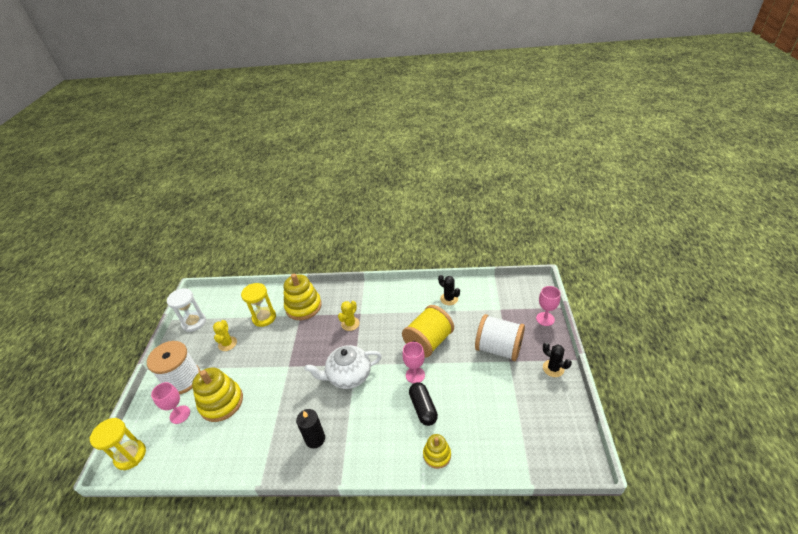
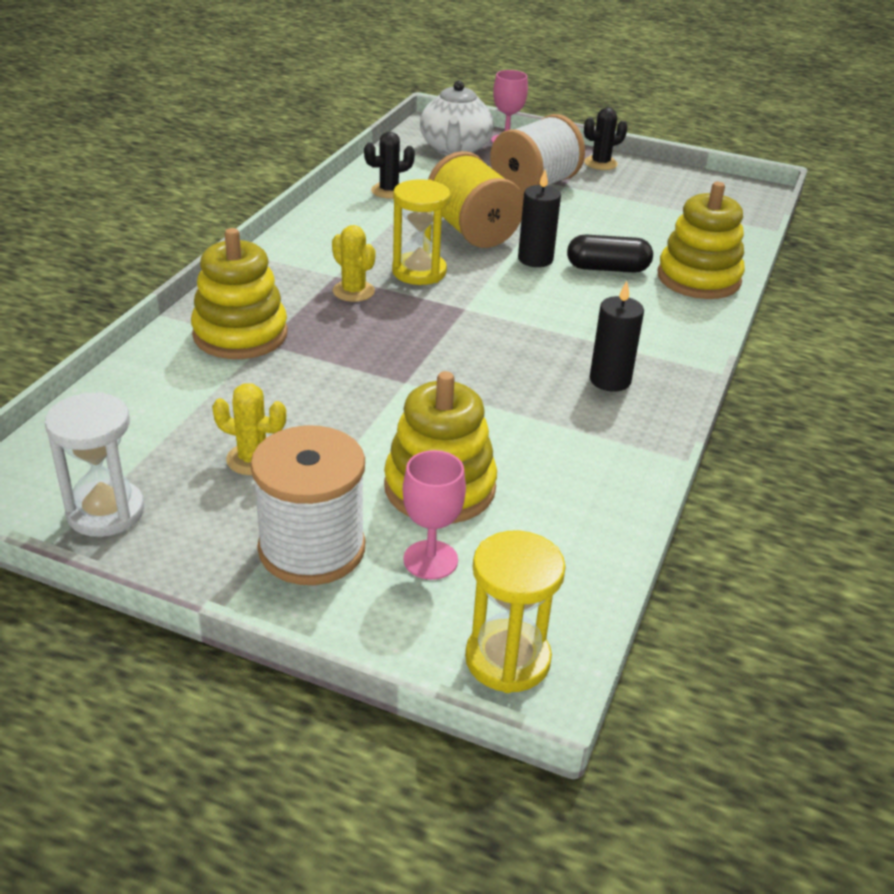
camera: 75 degrees left, 5 degrees down
(264, 317) = (217, 392): yellow hourglass -> yellow hourglass (419, 272)
(348, 376) = (488, 319): white teapot -> white teapot (455, 149)
(415, 375) = (535, 259): pink goblet -> black candle
(437, 455) = (698, 279): yellow stacking toy -> yellow stacking toy, size x1.76

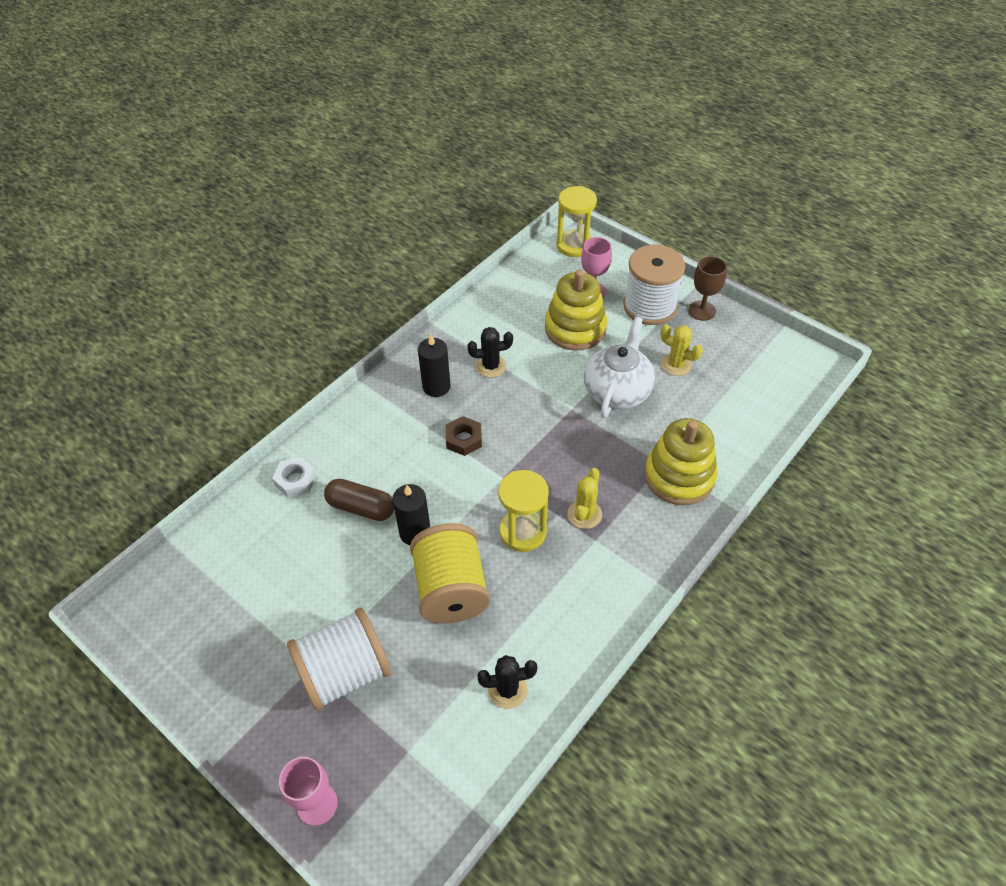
camera: 160 degrees left, 15 degrees up
(106, 512) = (755, 344): white hourglass -> none
(207, 557) = (702, 310): none -> brown goblet
(353, 291) = (584, 514): yellow cactus -> yellow cactus turned 45 degrees clockwise
(455, 149) = (393, 789): white teapot -> white teapot (617, 391)
(534, 333) = (464, 439): none -> brown nut
(600, 163) = (238, 714): black cactus -> black cactus (491, 366)
(607, 268) = (361, 507): black capsule -> brown capsule
(698, 279) = (295, 480): yellow stacking toy -> white nut

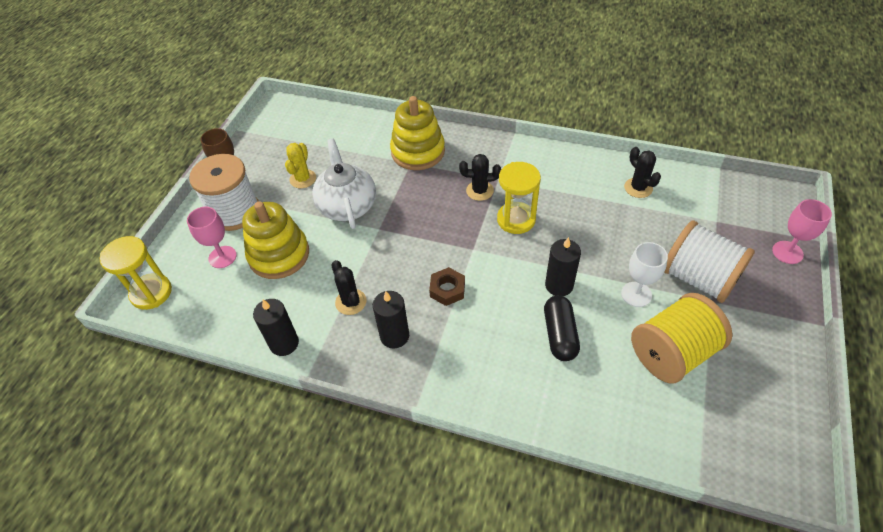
camera: 110 degrees left, 0 degrees up
(295, 480) = (564, 405): white nut -> none
(361, 507) = (560, 335): brown capsule -> black capsule
(363, 597) = (636, 294): none -> white goblet
(451, 589) = (591, 243): yellow spool -> yellow spool (672, 353)
(473, 316) = (284, 343): none -> black candle
(584, 514) = (479, 191): yellow cactus -> black cactus
(617, 391) = (347, 206): white teapot -> white teapot turned 75 degrees clockwise

